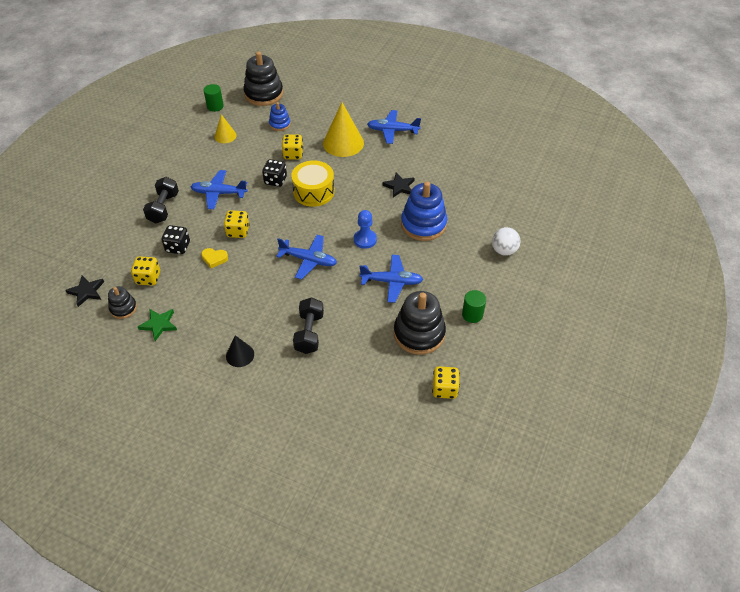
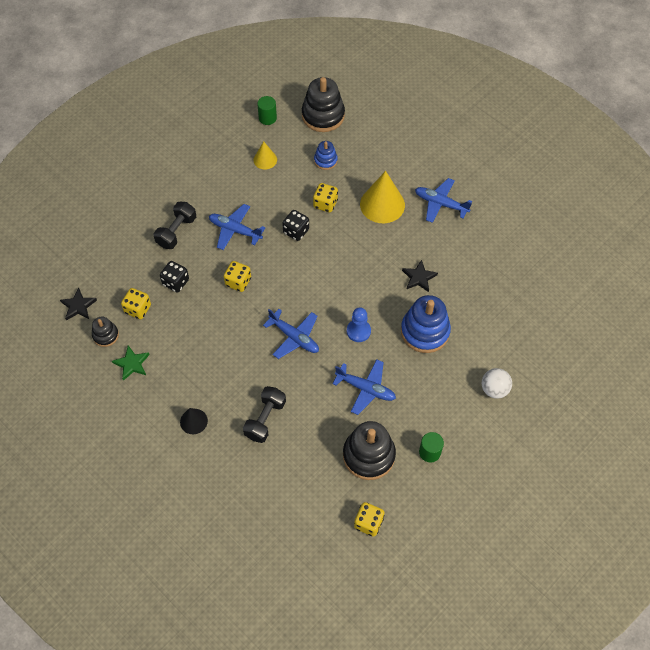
camera: 20 degrees right, 10 degrees up
(214, 259) = (205, 307): yellow heart -> none
(313, 192) = (329, 257): yellow drum -> none

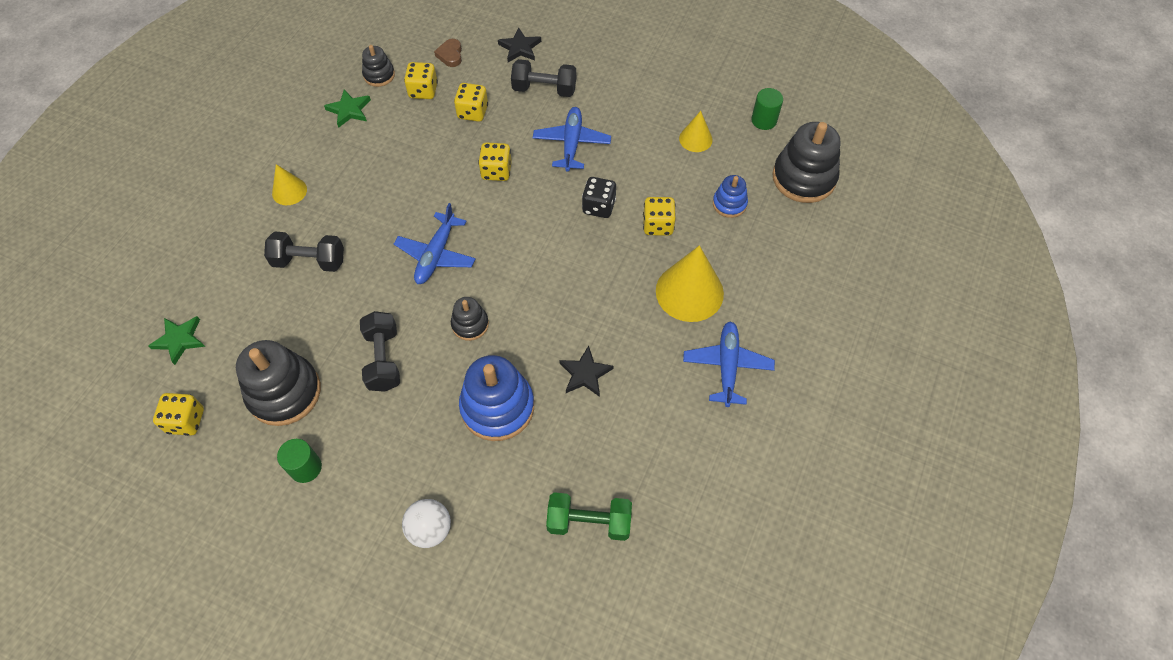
camera: 70 degrees right, 0 degrees up
(78, 306) = (409, 40): black star -> black star (520, 48)
(110, 282) = (450, 55): none -> brown heart
(176, 282) = (473, 112): black dice -> yellow dice
(193, 421) = (289, 191): black cone -> yellow cone
(299, 519) = (179, 340): none -> green star
(358, 331) = (470, 324): blue pawn -> black stacking toy
(366, 389) = (383, 359): blue plane -> black dumbbell
(515, 305) = (589, 522): none -> green dumbbell

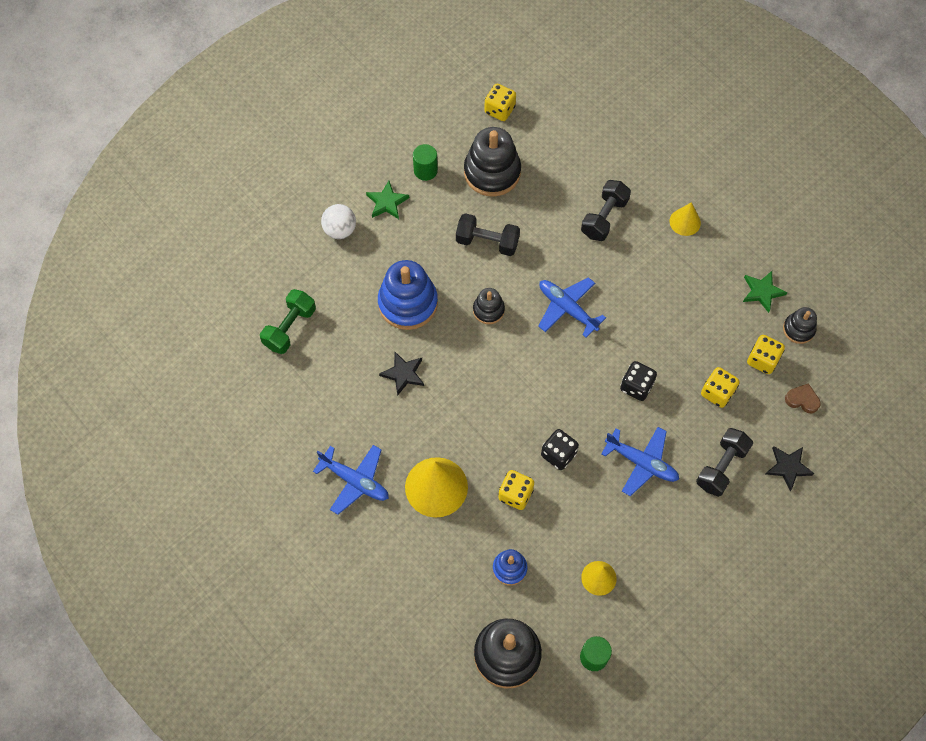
camera: 115 degrees right, 5 degrees up
(179, 340) = (570, 119): green star -> green star (387, 202)
(496, 171) = (636, 386): yellow dice -> black dice

